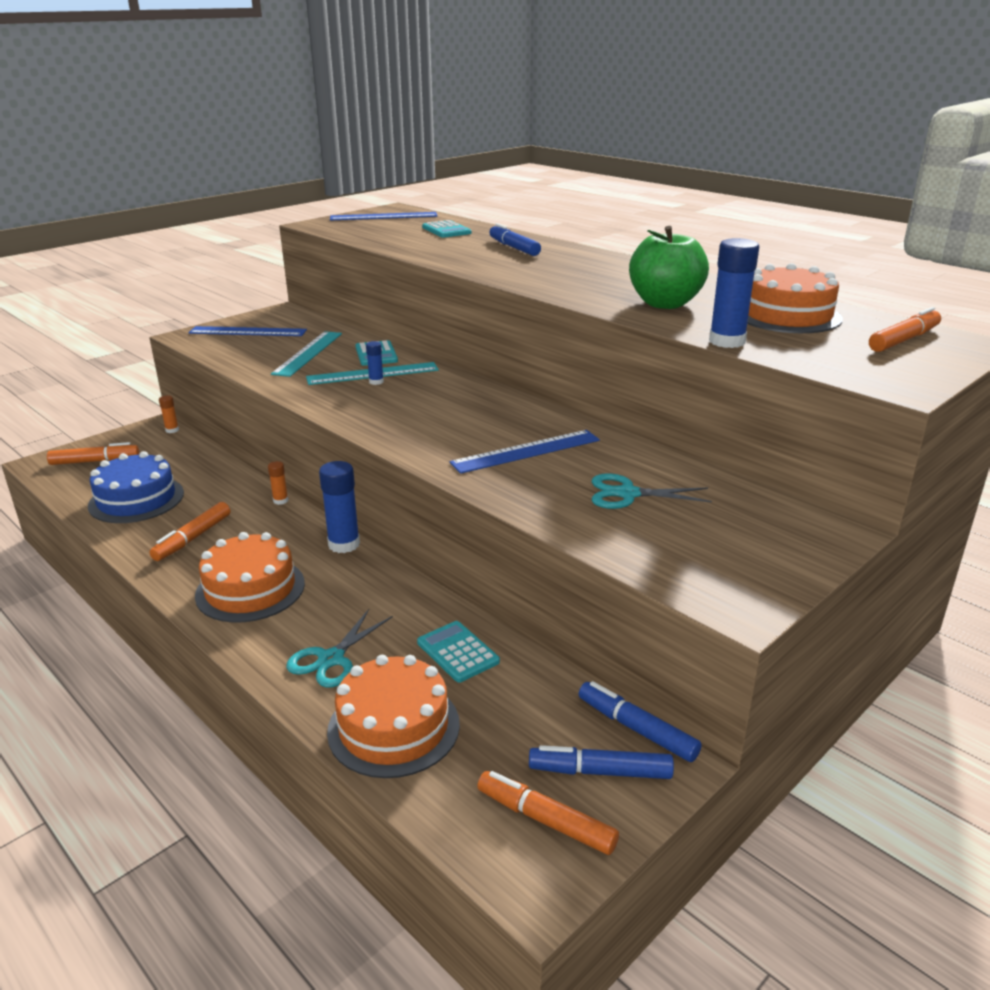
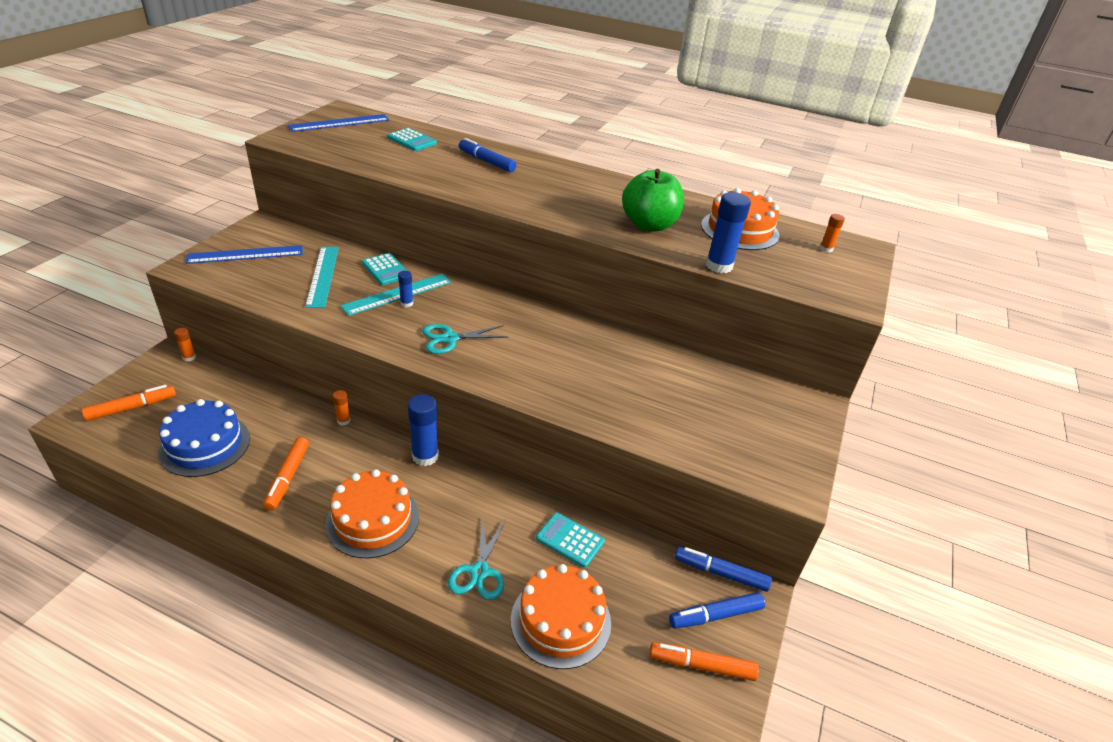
camera: 25 degrees left, 10 degrees up
(526, 451) = (573, 364): blue ruler -> none
(627, 494) = (669, 395): turquoise scissors -> turquoise scissors (450, 338)
(904, 340) = (826, 249): orange marker -> orange glue stick

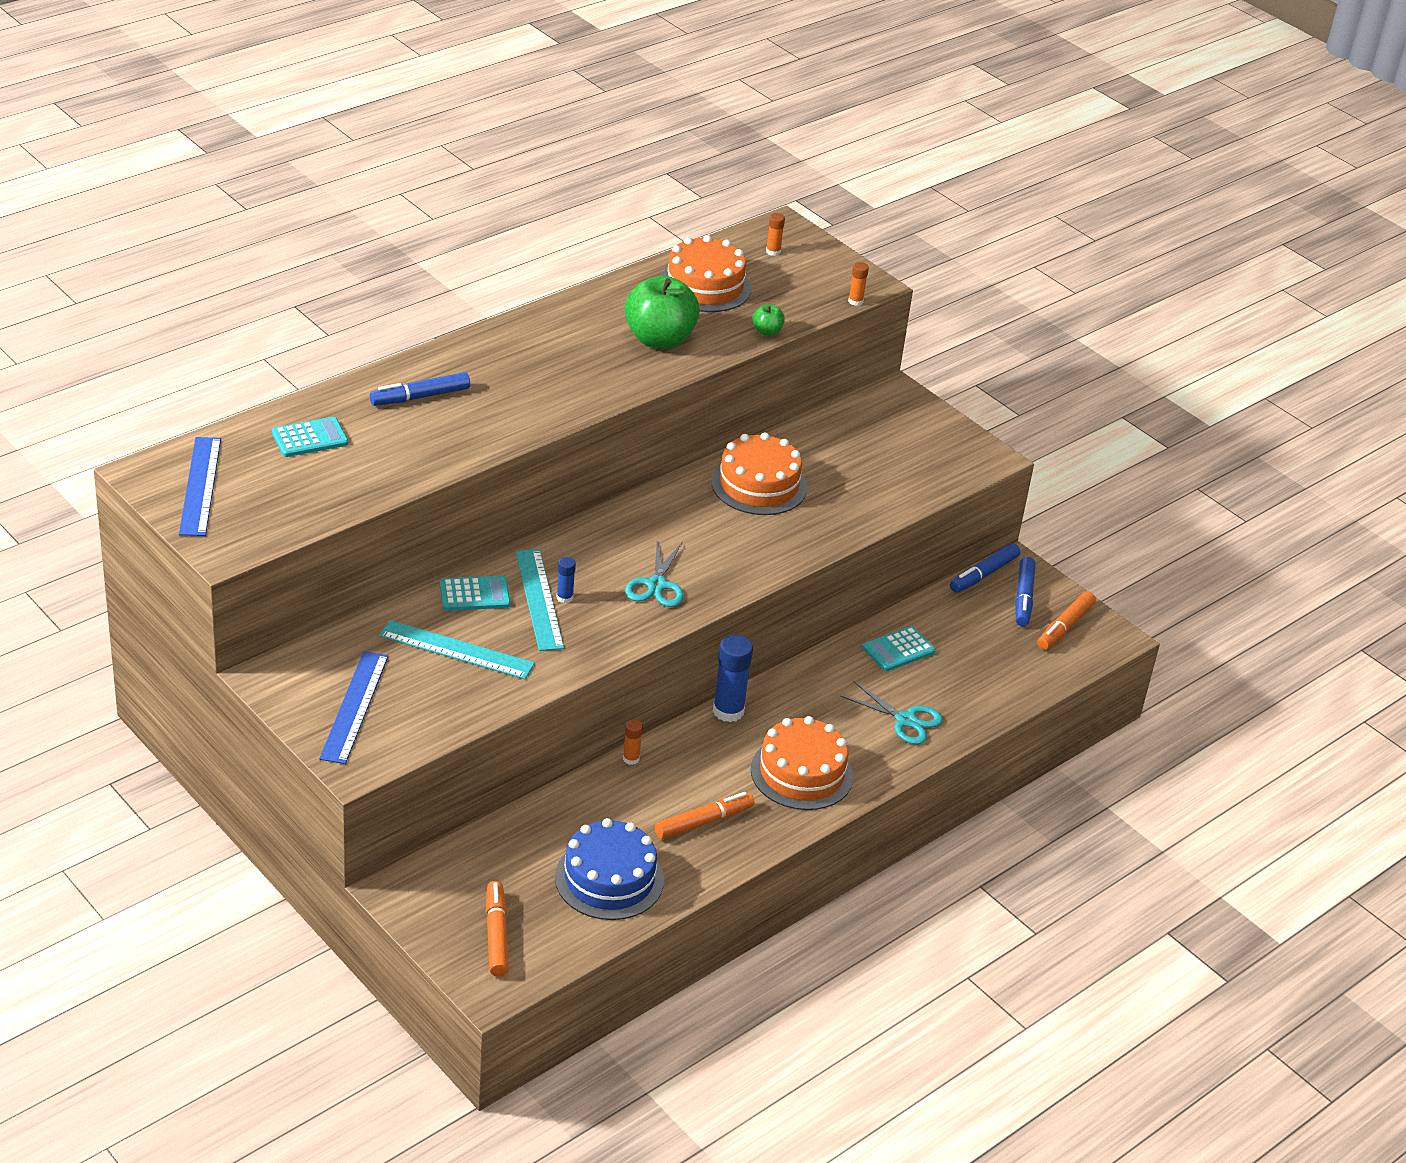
camera: 65 degrees left, 0 degrees up
(189, 357) = (413, 871): orange glue stick -> orange glue stick (855, 301)
(288, 478) = (704, 822): orange marker -> orange marker turned 60 degrees counterclockwise
(560, 621) = (984, 688): orange cake -> orange cake (759, 485)
(719, 266) = (767, 331): blue glue stick -> green apple

